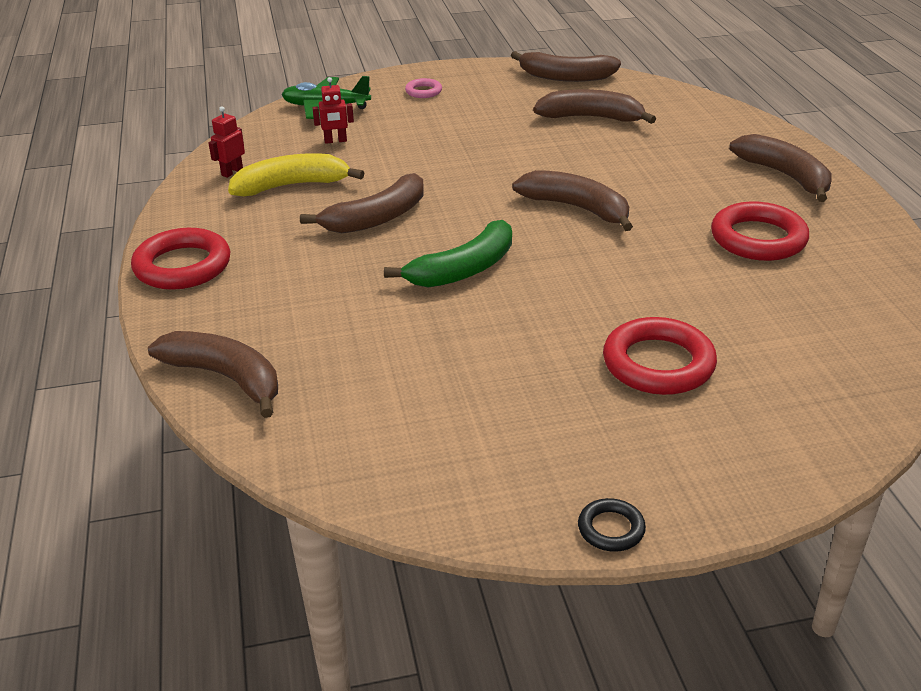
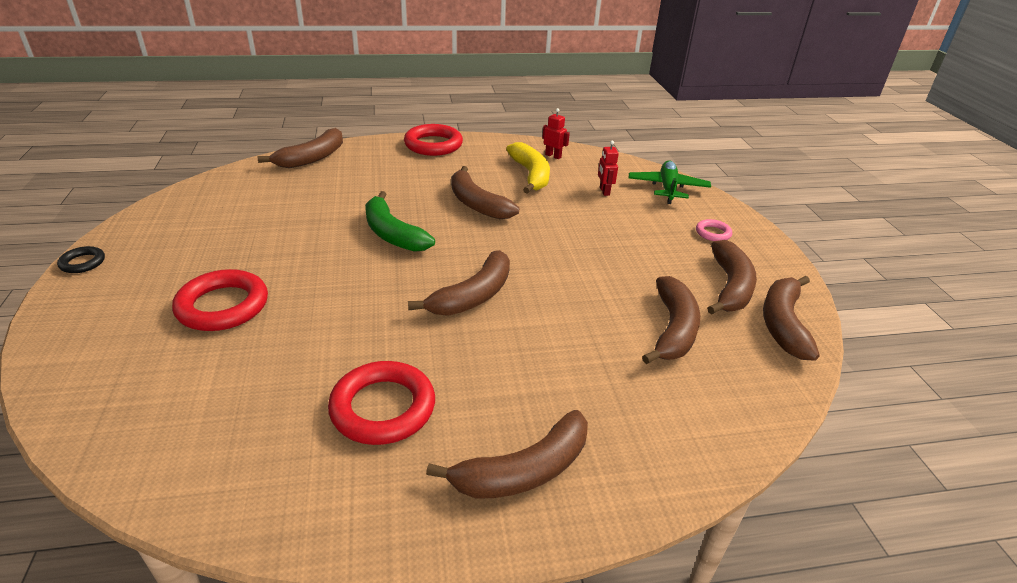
camera: 90 degrees right, 0 degrees up
(518, 91) = (730, 287): none -> brown banana

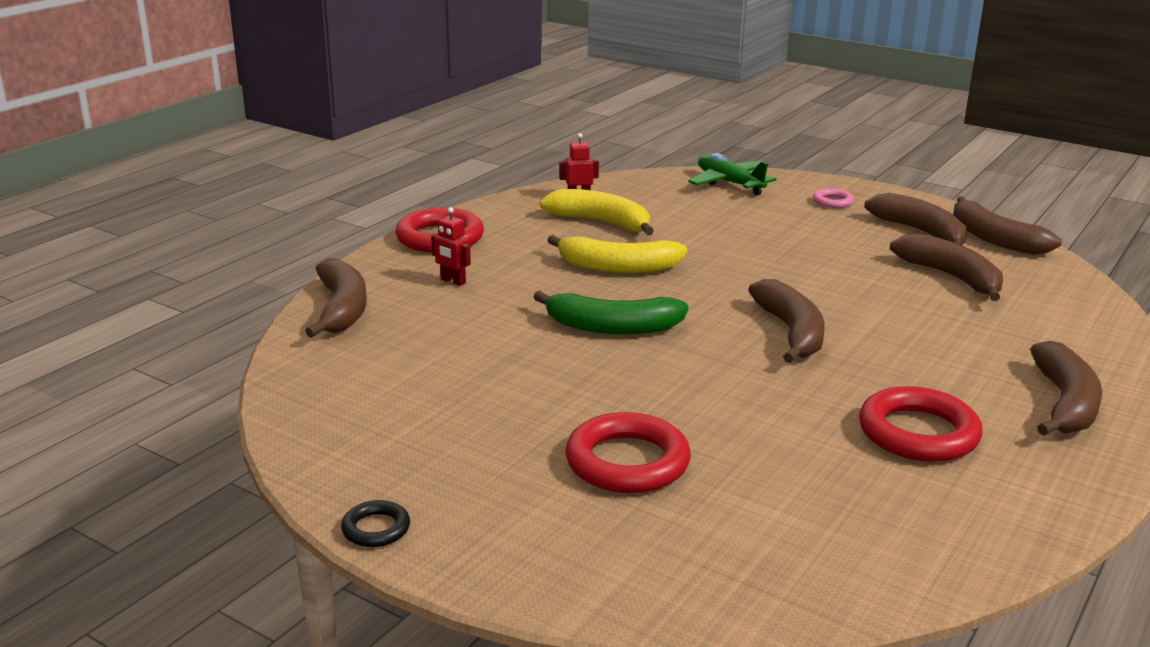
camera: 45 degrees left, 10 degrees down
(477, 204) = (618, 267): brown banana -> yellow banana
(604, 191) = (690, 208): red robot -> red robot (453, 281)

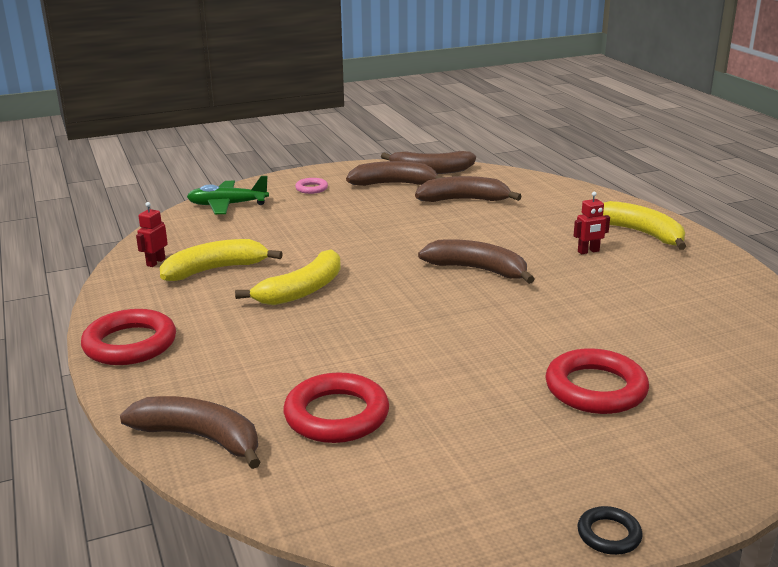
camera: 55 degrees left, 0 degrees up
(453, 281) = (225, 365): red robot -> red robot (588, 251)
(612, 327) = (395, 326): green banana -> none
(918, 433) = (639, 282): red ring -> red ring (336, 415)
(1065, 404) = (642, 233): brown banana -> yellow banana

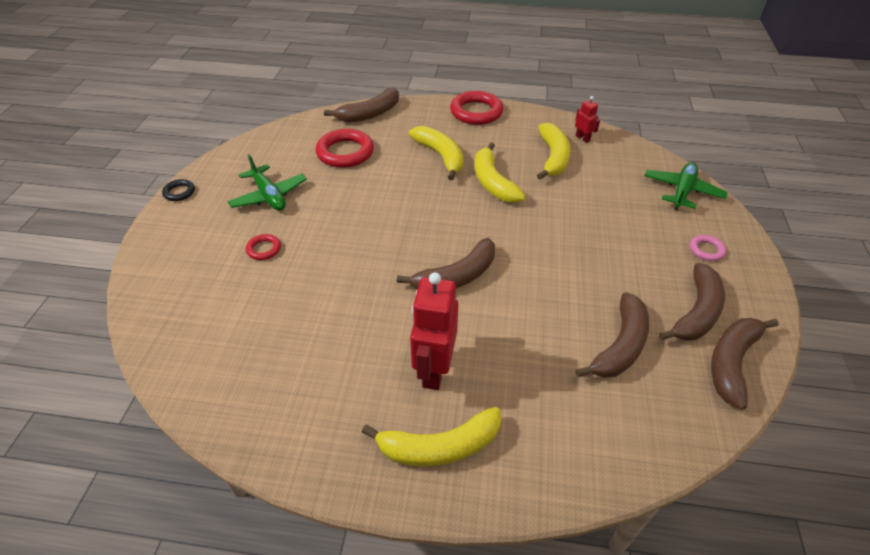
camera: 120 degrees right, 20 degrees up
(275, 336) = (441, 156): none -> yellow banana
(506, 435) = (269, 196): none -> green plane
(588, 251) = (434, 370): red robot -> red robot, size x2.03
(595, 388) = (264, 249): red ring -> red ring, size x0.50

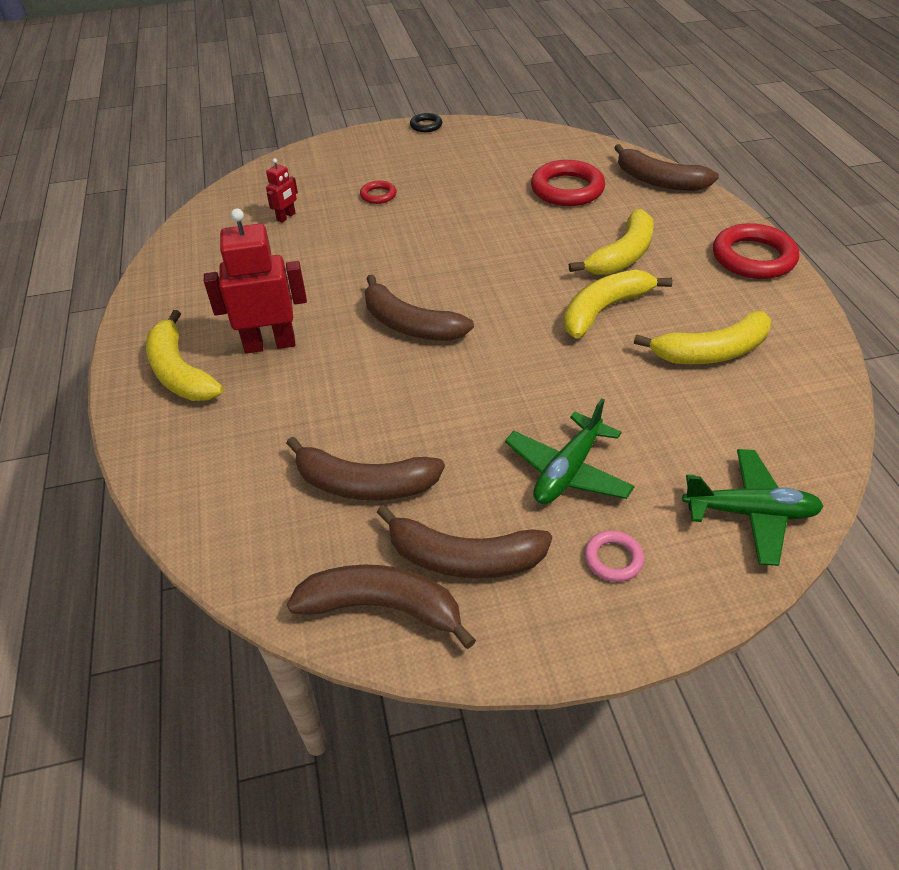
camera: 70 degrees right, 0 degrees up
(269, 196) = (456, 171): green plane -> green plane (567, 471)
(582, 138) = (793, 373): red robot -> red robot (286, 217)

